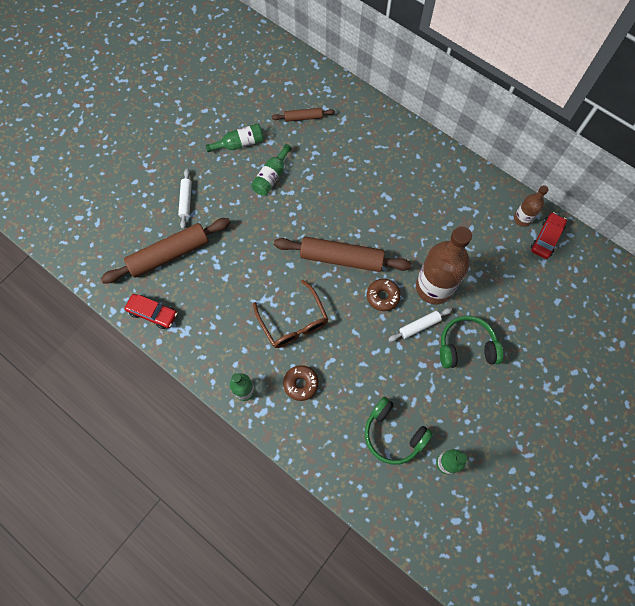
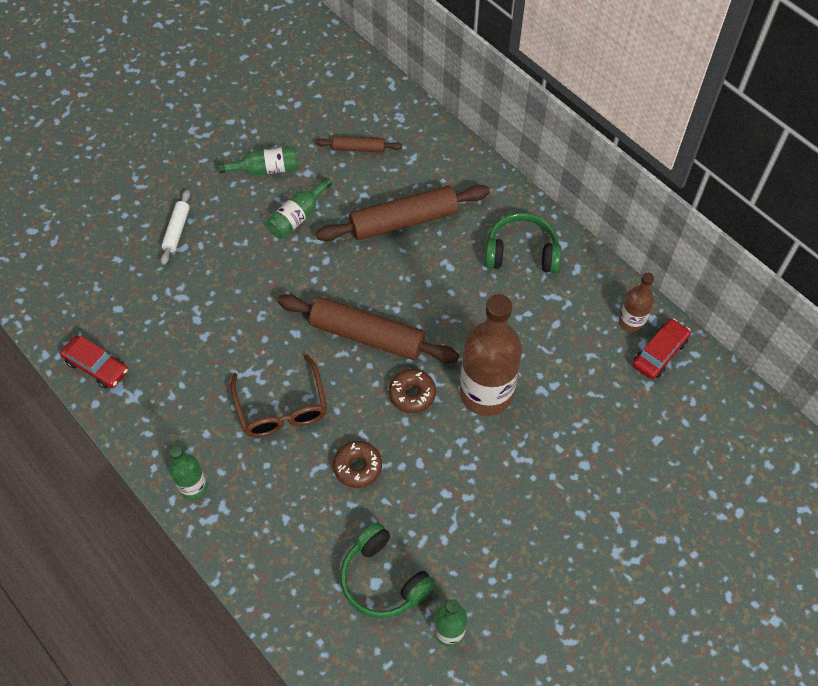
camera: 10 degrees right, 10 degrees down
(169, 254) = (137, 294): brown rolling pin -> brown rolling pin (403, 221)
(301, 384) = (272, 490): brown donut -> brown donut (357, 467)
(419, 326) = (453, 441): white rolling pin -> none
(466, 347) = (513, 479): green headphones -> green headphones (521, 253)

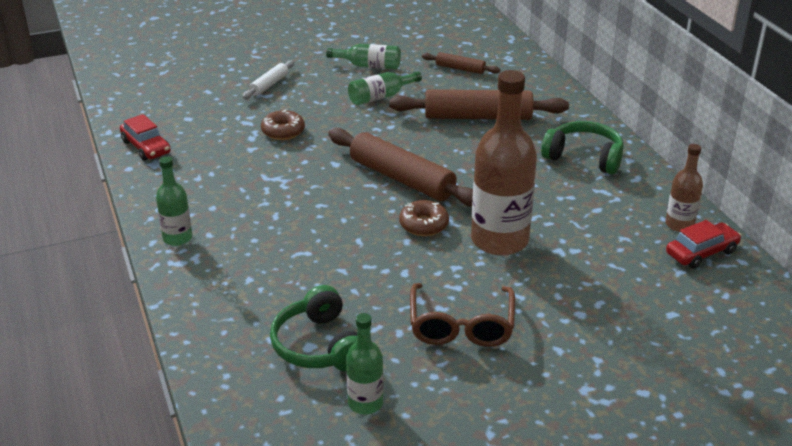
camera: 20 degrees right, 25 degrees down
(282, 407) = (292, 206): brown glasses -> brown glasses (461, 326)
(357, 467) = (341, 261): brown donut -> brown donut (283, 131)

